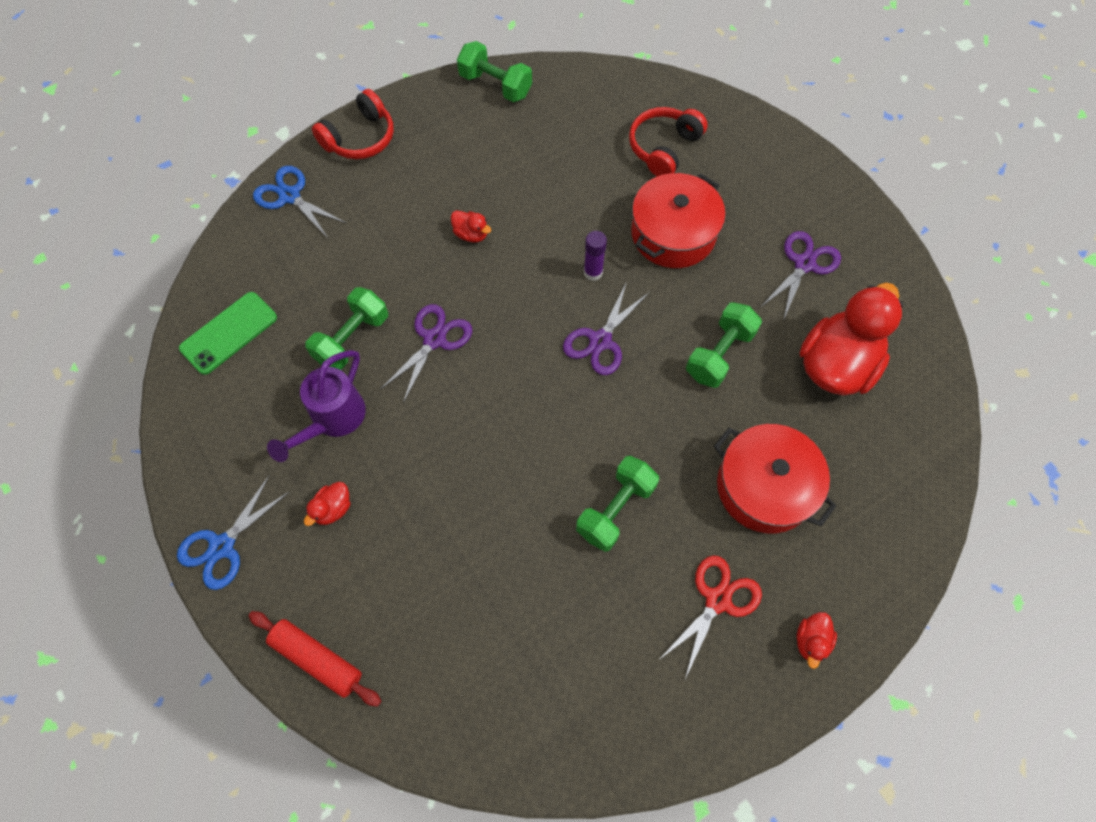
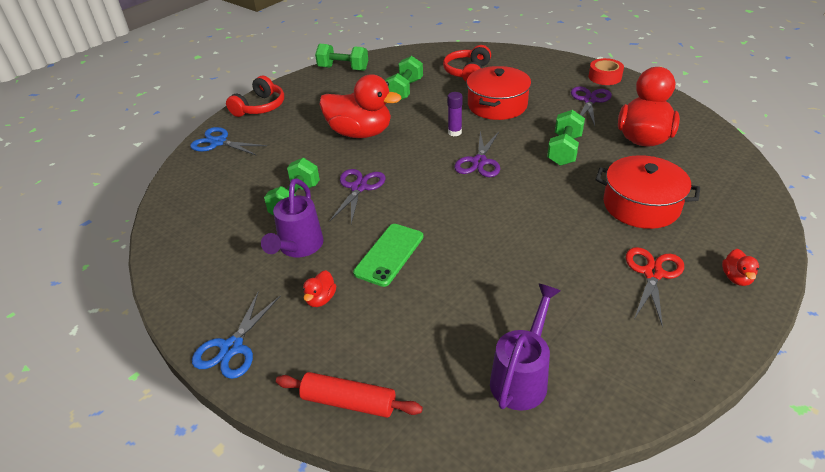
camera: 15 degrees left, 25 degrees down
(229, 333) = (195, 220): green phone -> green phone (389, 254)
(471, 234) = (360, 133): red duck -> red duck, size x2.43
(502, 691) = (522, 377): none -> purple watering can
(615, 509) = (544, 243): green dumbbell -> green dumbbell (404, 90)
(852, 219) = (604, 77): none -> red tape

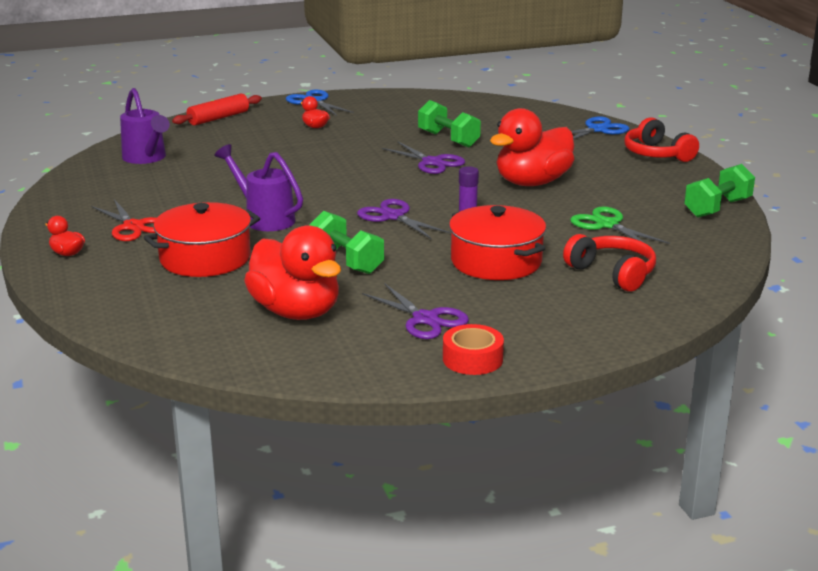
camera: 120 degrees right, 15 degrees down
(298, 247) = (383, 130): purple watering can -> purple watering can (264, 218)
(389, 254) = (324, 153): green phone -> none
(404, 90) = (607, 225): green dumbbell -> green scissors

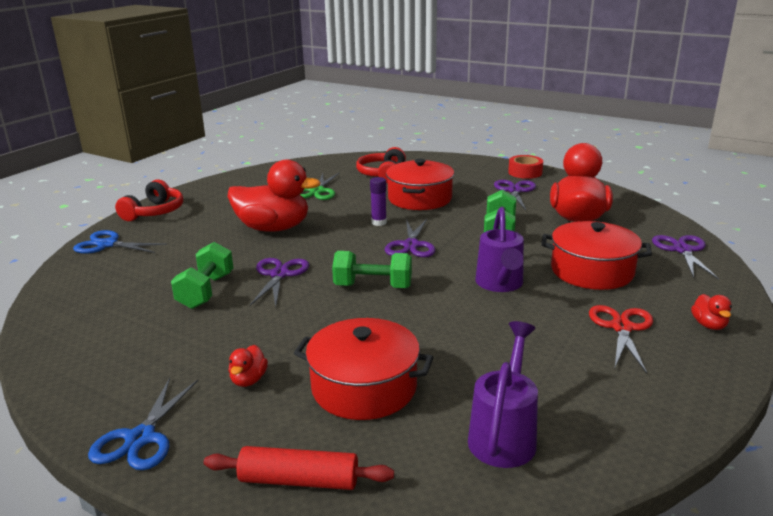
camera: 130 degrees left, 0 degrees up
(140, 317) = (682, 250): none -> purple scissors
(250, 145) = (364, 387): none -> red pot
(717, 208) = (246, 177): green dumbbell -> green dumbbell (373, 286)

